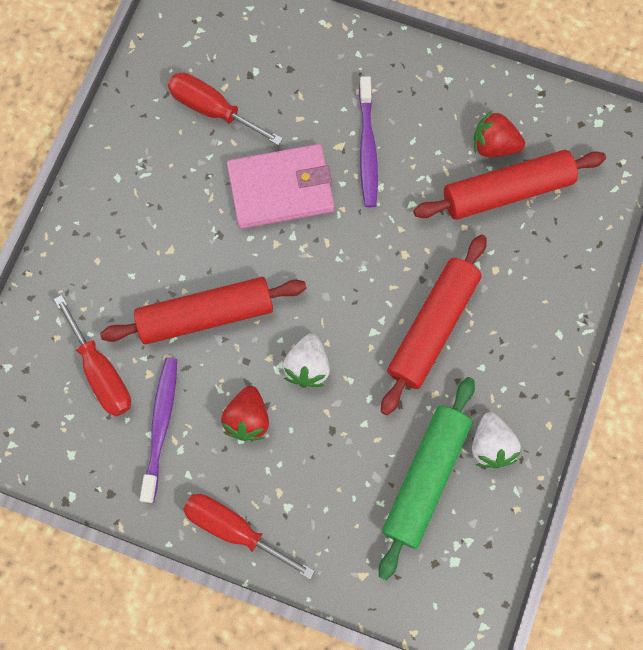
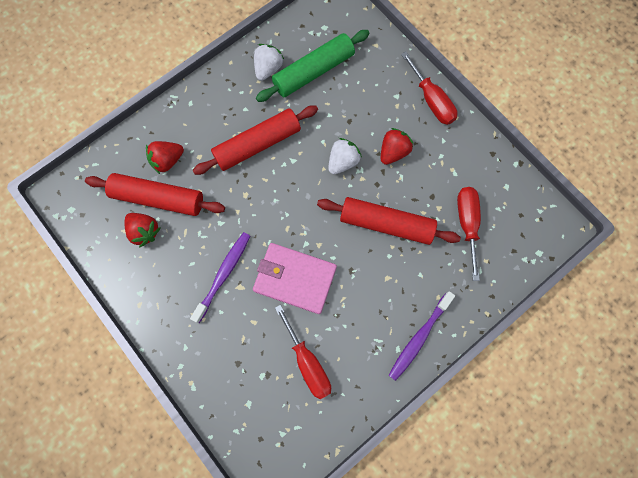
camera: 150 degrees left, 0 degrees up
(161, 425) = (446, 174): purple toothbrush -> purple toothbrush (419, 338)
(530, 242) = (167, 160): none -> red strawberry

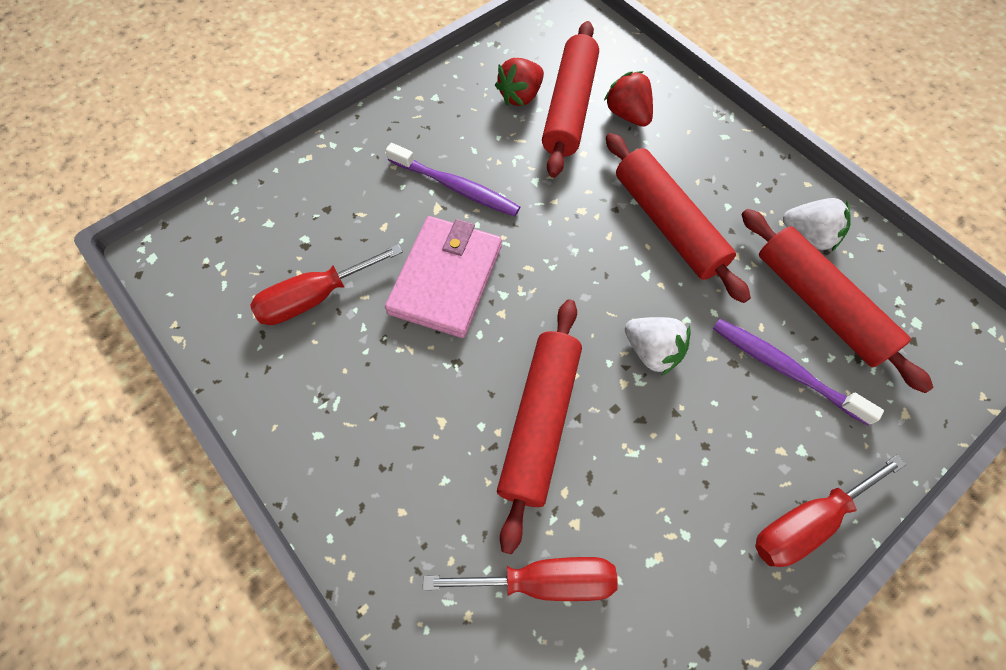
camera: 90 degrees right, 10 degrees down
(313, 72) = (819, 304): green rolling pin -> red rolling pin
(393, 152) = (682, 440): red strawberry -> none
(419, 338) = (332, 472): purple toothbrush -> purple toothbrush (784, 369)

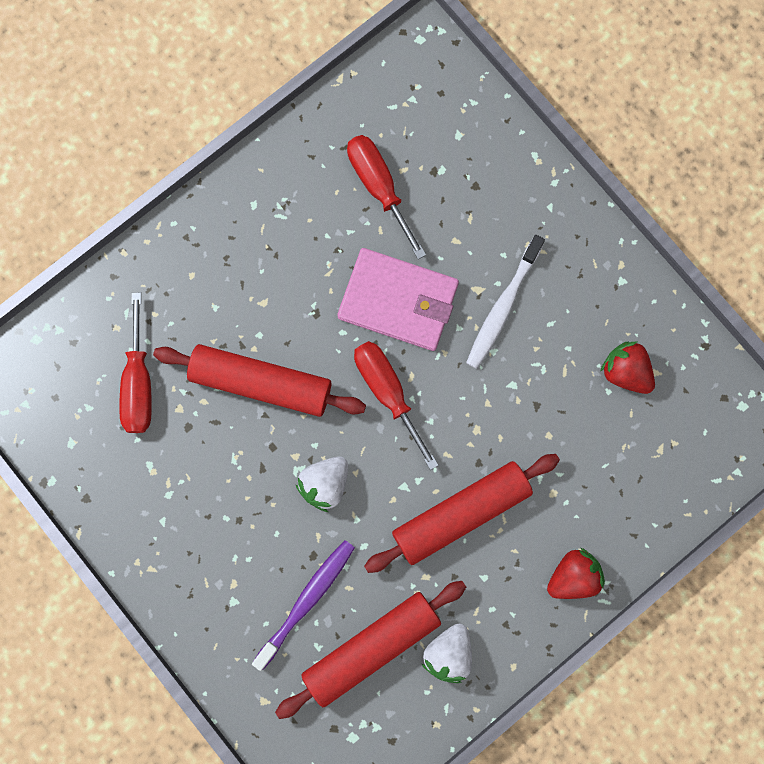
camera: 90 degrees right, 15 degrees up
(456, 187) = (503, 307): purple toothbrush -> white toothbrush
(569, 108) = (610, 424): red rolling pin -> none
(627, 114) = (602, 486): red strawberry -> red strawberry (573, 576)
(806, 521) = (176, 593): red screwdriver -> red screwdriver (388, 392)

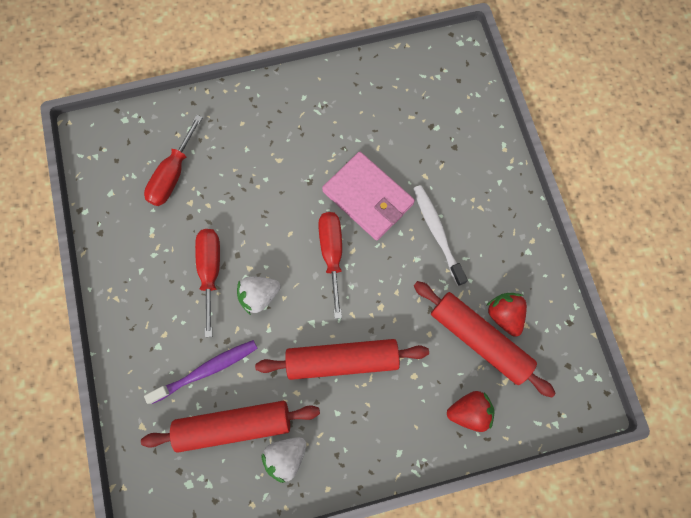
camera: 25 degrees right, 5 degrees down
(261, 383) = (251, 210): red rolling pin -> red rolling pin (478, 339)
(379, 187) = (390, 121): red screwdriver -> red screwdriver (211, 271)
(503, 307) = (437, 232): white toothbrush -> white toothbrush turned 105 degrees clockwise
(573, 576) = (401, 443): red strawberry -> red strawberry (469, 411)

